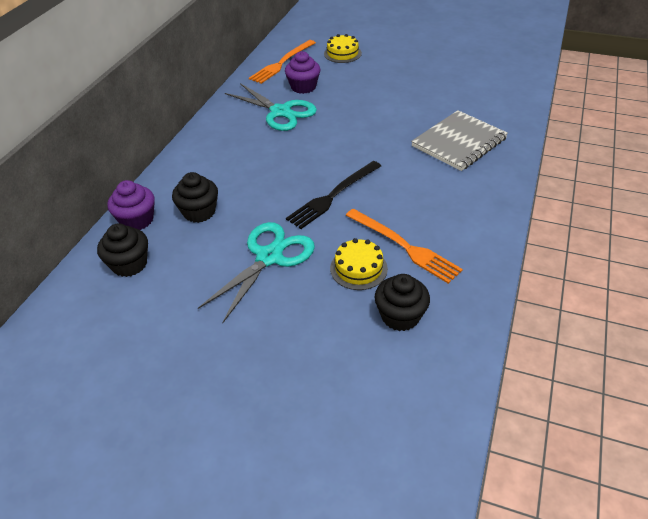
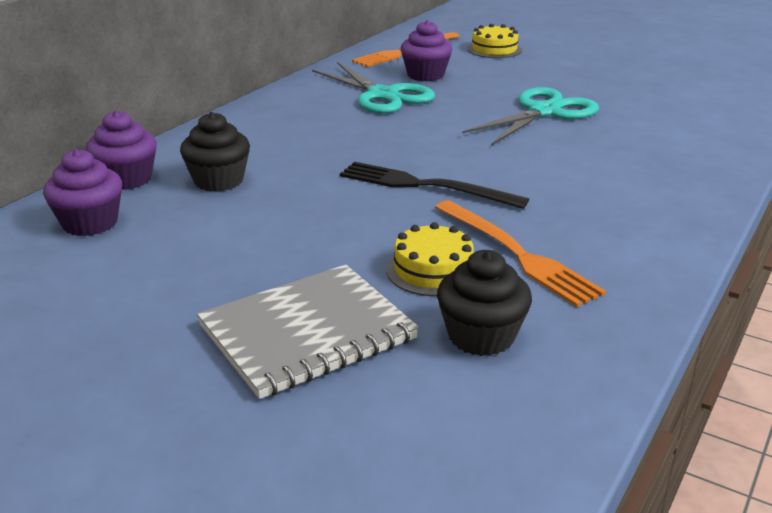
camera: 10 degrees right, 15 degrees down
(129, 264) = (90, 223): black cupcake -> purple cupcake
(269, 257) = (299, 240): turquoise scissors -> turquoise scissors (544, 112)
(333, 196) = (424, 186): black fork -> black fork turned 60 degrees clockwise
(459, 142) = (642, 150): grey notebook -> grey notebook (307, 333)

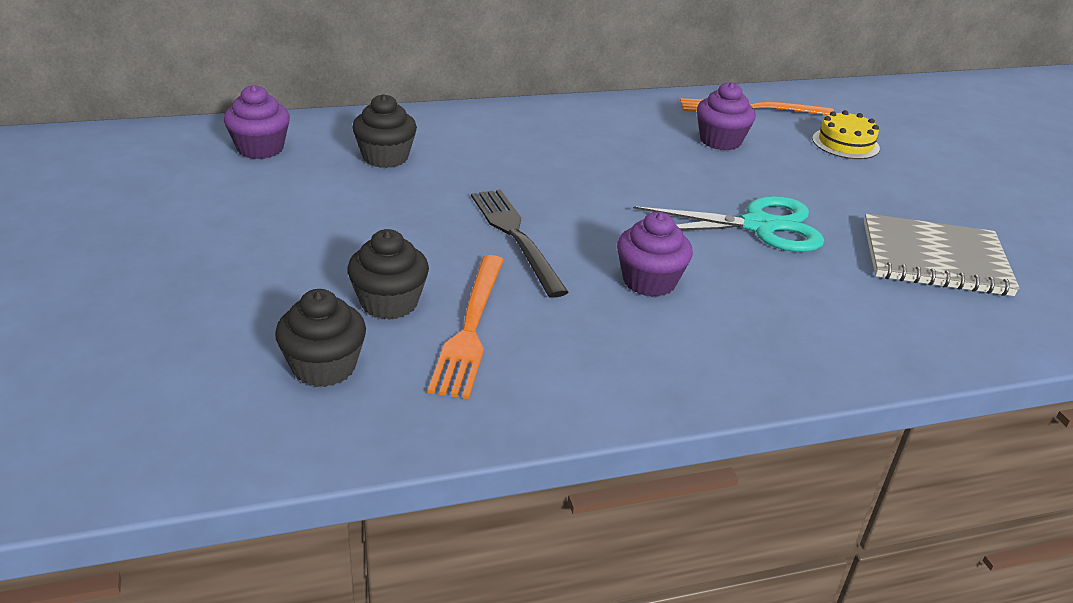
camera: 40 degrees right, 5 degrees up
(127, 179) = (334, 127): purple cupcake -> purple cupcake (649, 281)
(307, 333) = (235, 294): grey notebook -> grey notebook (935, 259)
(383, 95) = (642, 144): turquoise scissors -> none
(433, 270) = (389, 303): yellow cake -> black cupcake

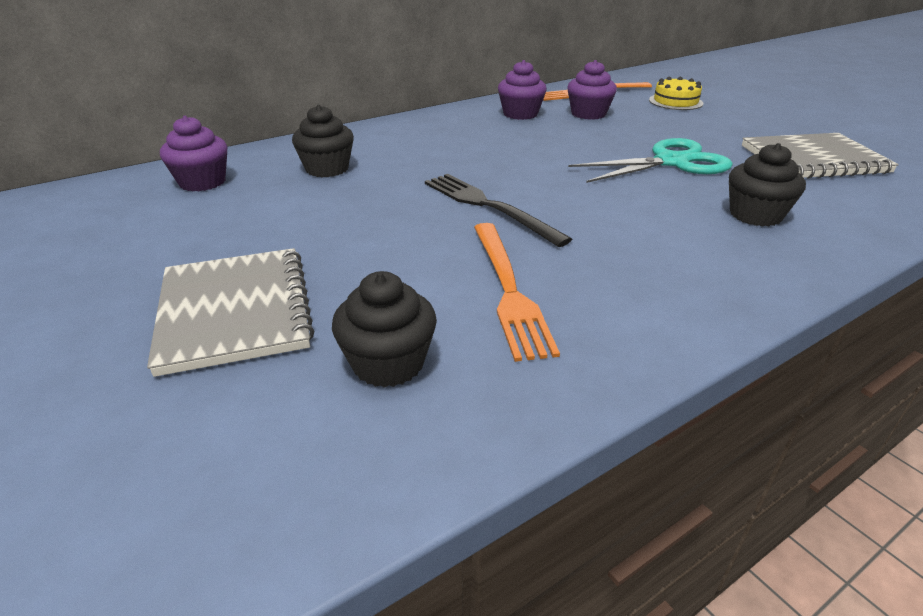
camera: 15 degrees left, 0 degrees up
(227, 290) = (235, 311): none -> grey notebook
(389, 303) = (413, 285): black cupcake -> black cupcake (755, 215)
(649, 281) = (628, 217): purple cupcake -> purple cupcake (520, 114)

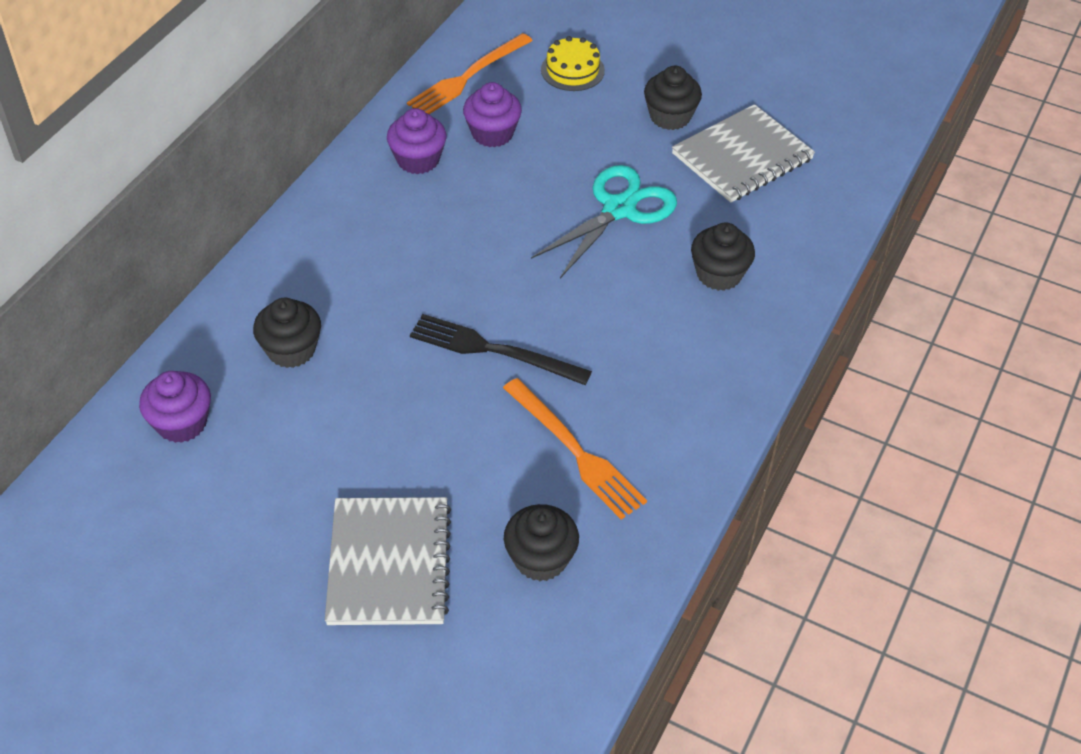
camera: 30 degrees left, 15 degrees up
(235, 311) = (389, 563): grey notebook -> grey notebook turned 45 degrees clockwise
(749, 131) = (670, 116): none -> black cupcake

